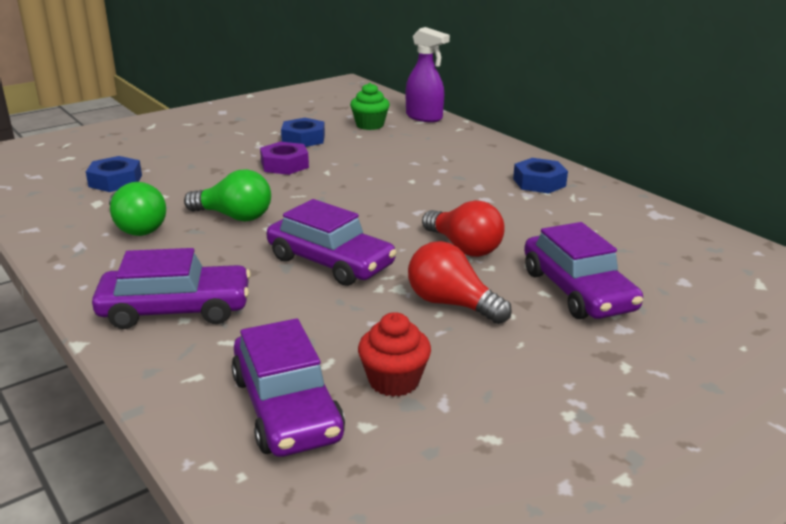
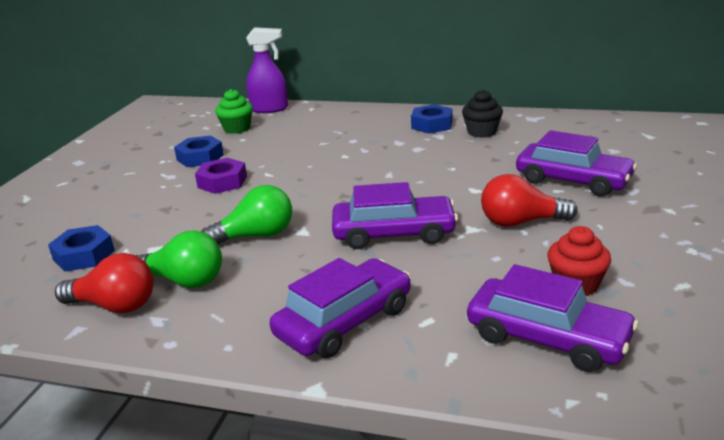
camera: 35 degrees left, 0 degrees up
(464, 247) = (462, 184): red light bulb -> red light bulb (114, 306)
(575, 207) = (482, 132): none -> black cupcake

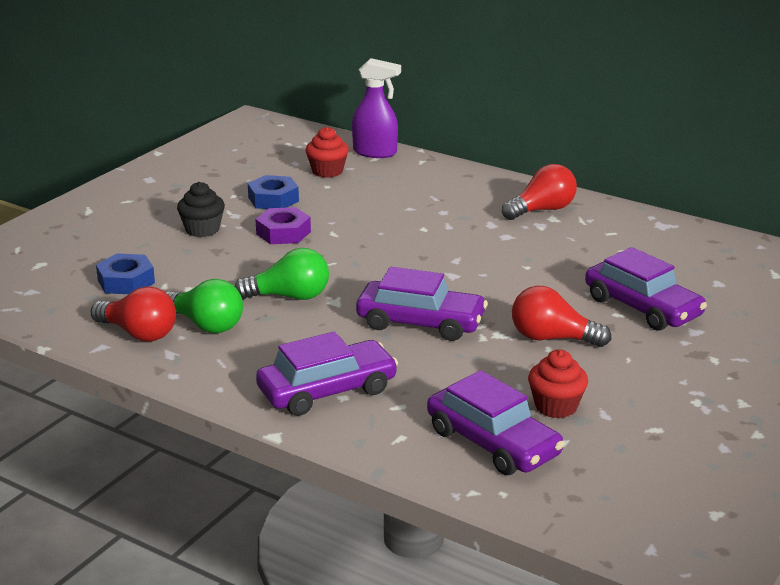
camera: 15 degrees right, 0 degrees up
(237, 128) = (327, 171): green cupcake -> red cupcake
(432, 125) = (542, 210): blue nut -> red light bulb
(482, 132) = (591, 231): black cupcake -> black cupcake (202, 229)

